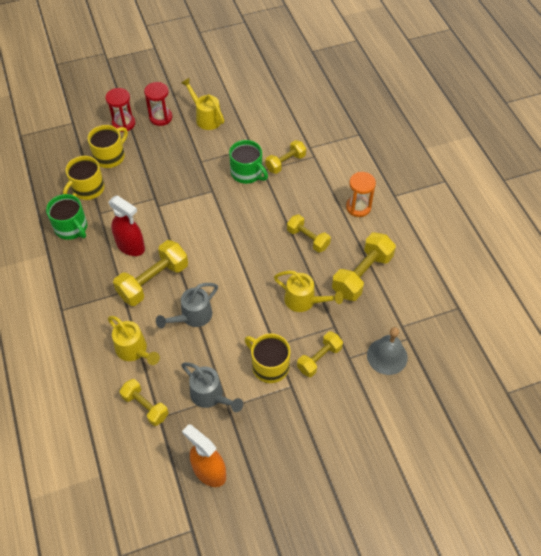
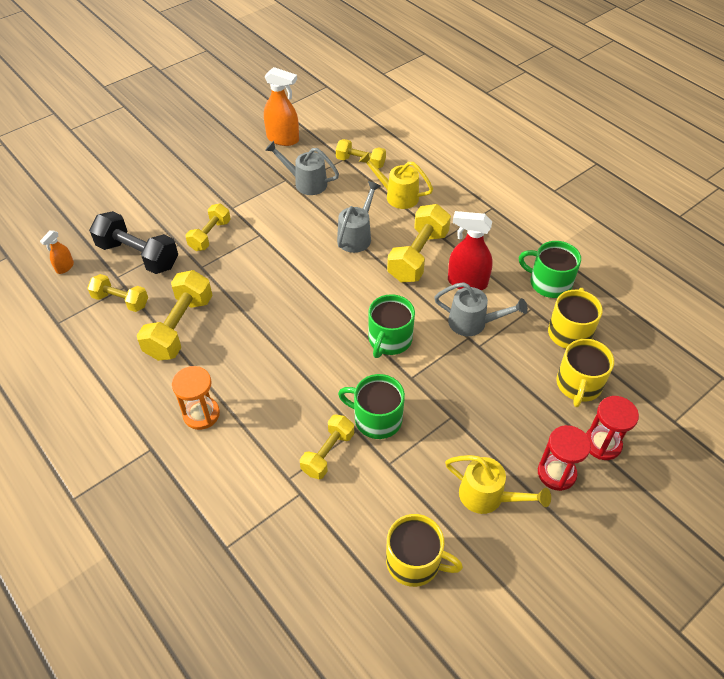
camera: 160 degrees right, 5 degrees down
(147, 214) = (473, 323): none -> grey watering can
(212, 220) = (389, 340): none -> green mug
(269, 366) = (259, 217): yellow mug -> yellow mug (414, 561)
(304, 301) = (242, 282): yellow watering can -> none
(308, 239) = (259, 351): yellow dumbbell -> yellow dumbbell (121, 301)
(387, 356) = (138, 255): grey bell -> black dumbbell
(453, 363) = (65, 267): none -> orange spray bottle

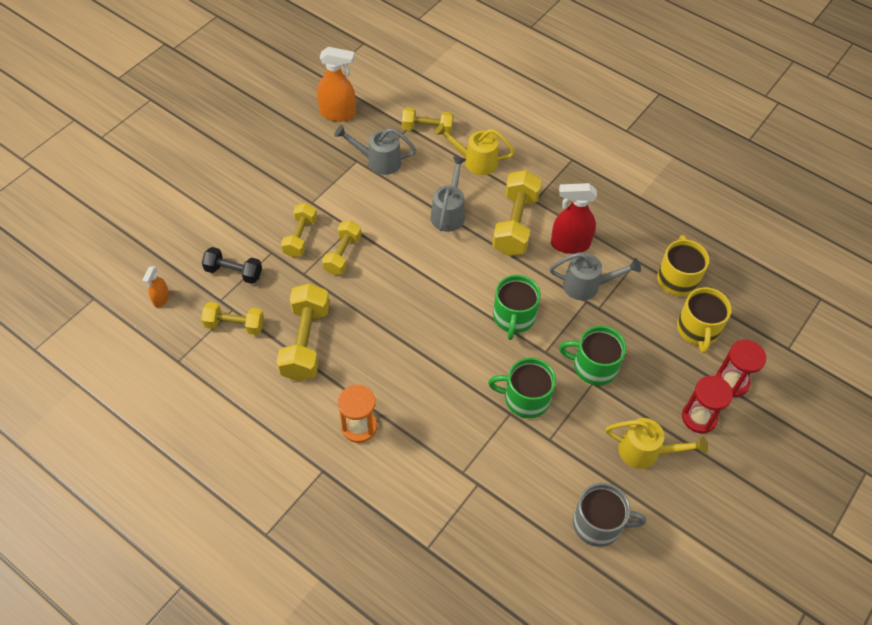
camera: 15 degrees left, 5 degrees up
(138, 255) = (234, 272): black dumbbell -> black dumbbell, size x0.63
(328, 453) = (491, 441): yellow dumbbell -> yellow dumbbell (342, 254)
(414, 561) = (598, 524): yellow mug -> grey mug
(549, 283) = (646, 231): green mug -> green mug (594, 366)

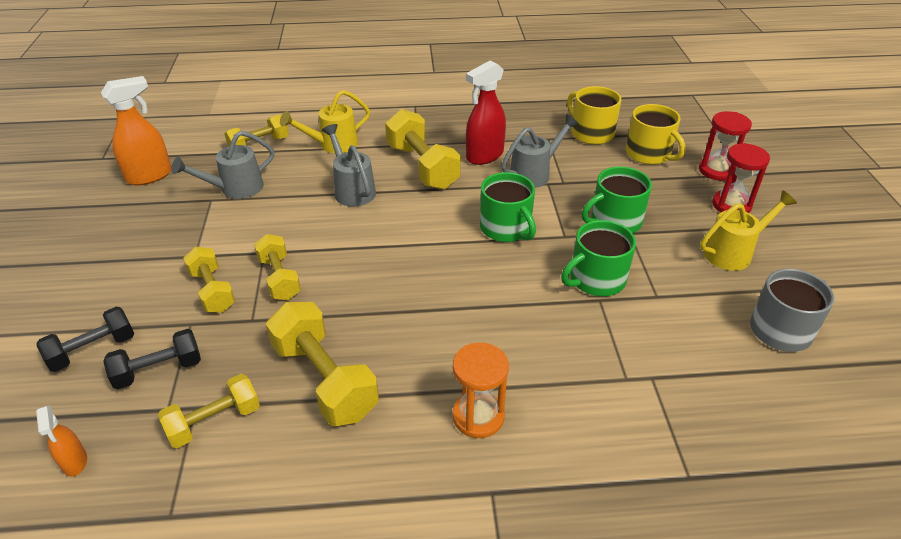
camera: 40 degrees left, 15 degrees down
(213, 235) = (93, 350): none -> black dumbbell

